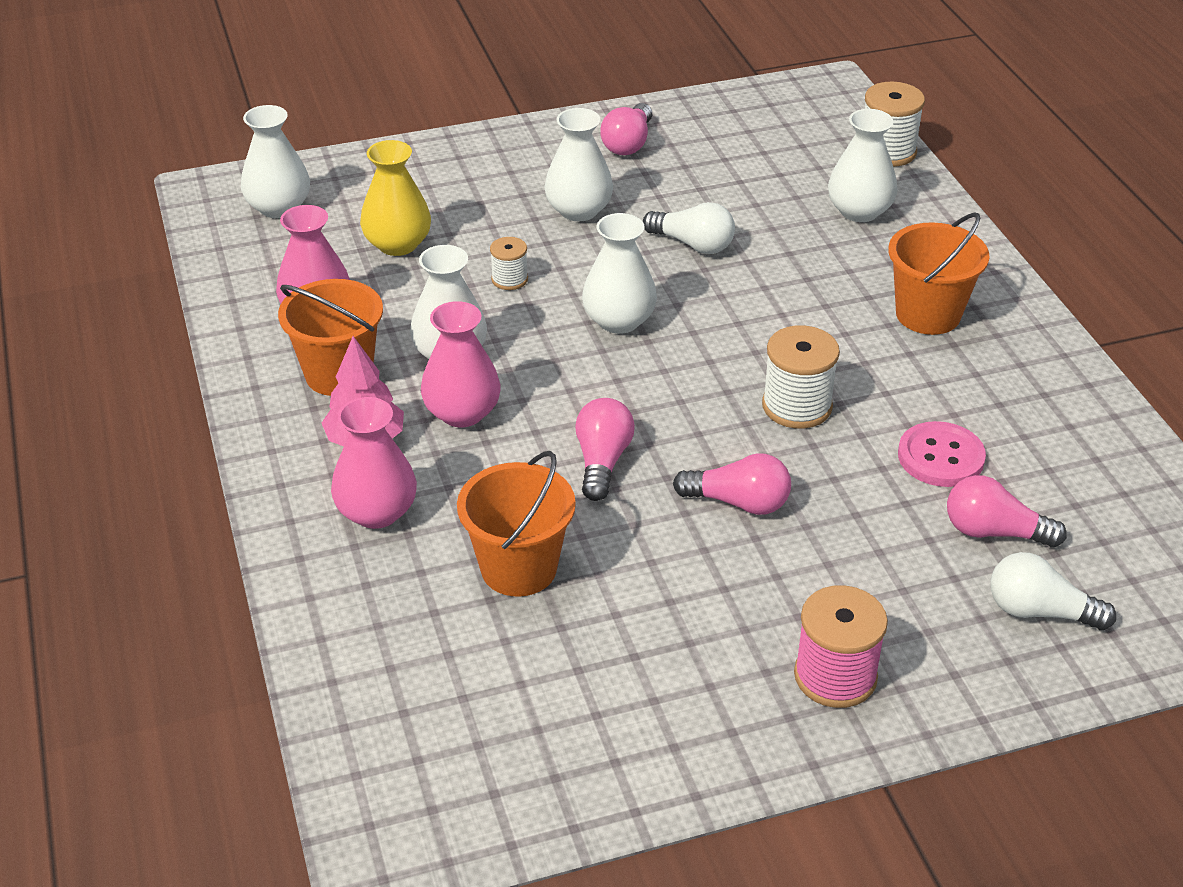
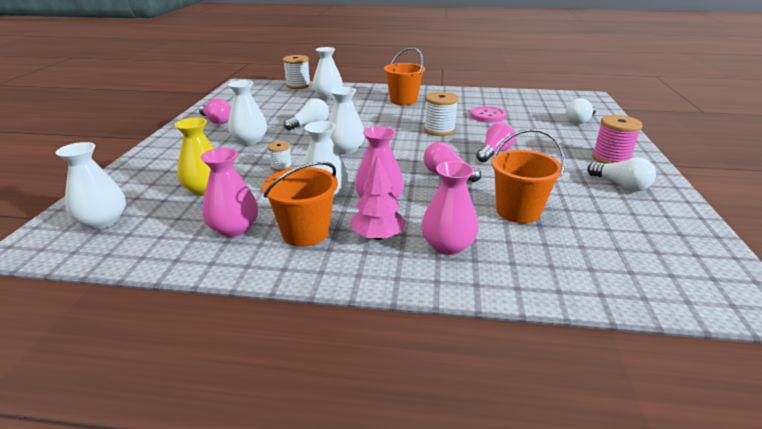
camera: 65 degrees left, 10 degrees down
(706, 695) = (620, 185): none -> white light bulb
(994, 532) = (534, 118): pink light bulb -> none

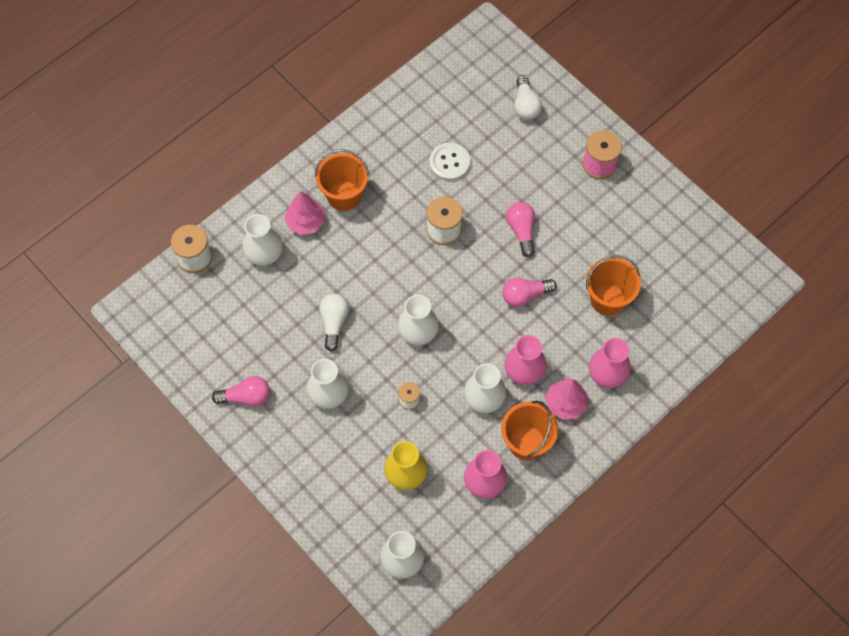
camera: 50 degrees left, 35 degrees up
(367, 98) = (306, 222): none -> pink tree
(487, 116) = (449, 162): pink button -> white button
(620, 185) = (634, 204): white light bulb -> none

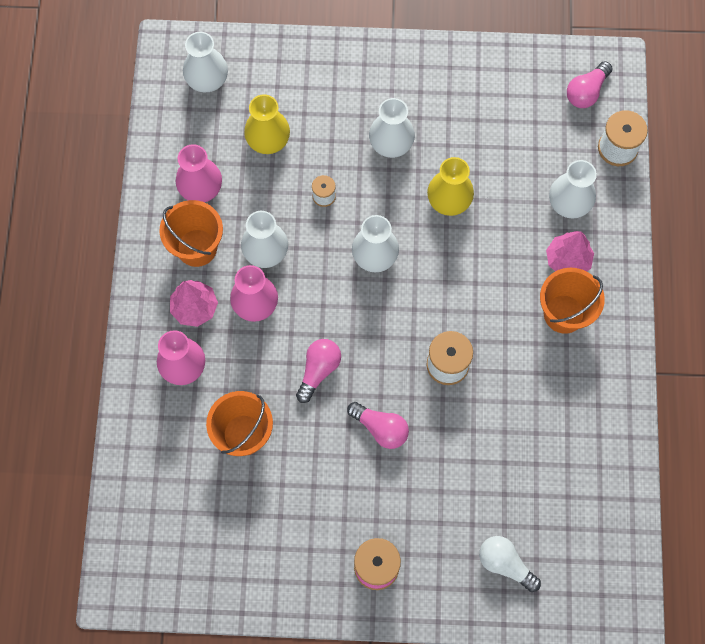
camera: 135 degrees right, 5 degrees up
(246, 397) = (450, 84): pink light bulb -> pink light bulb (586, 92)
(334, 322) = (449, 200): white light bulb -> yellow vase
(449, 162) = (510, 434): white button -> none

